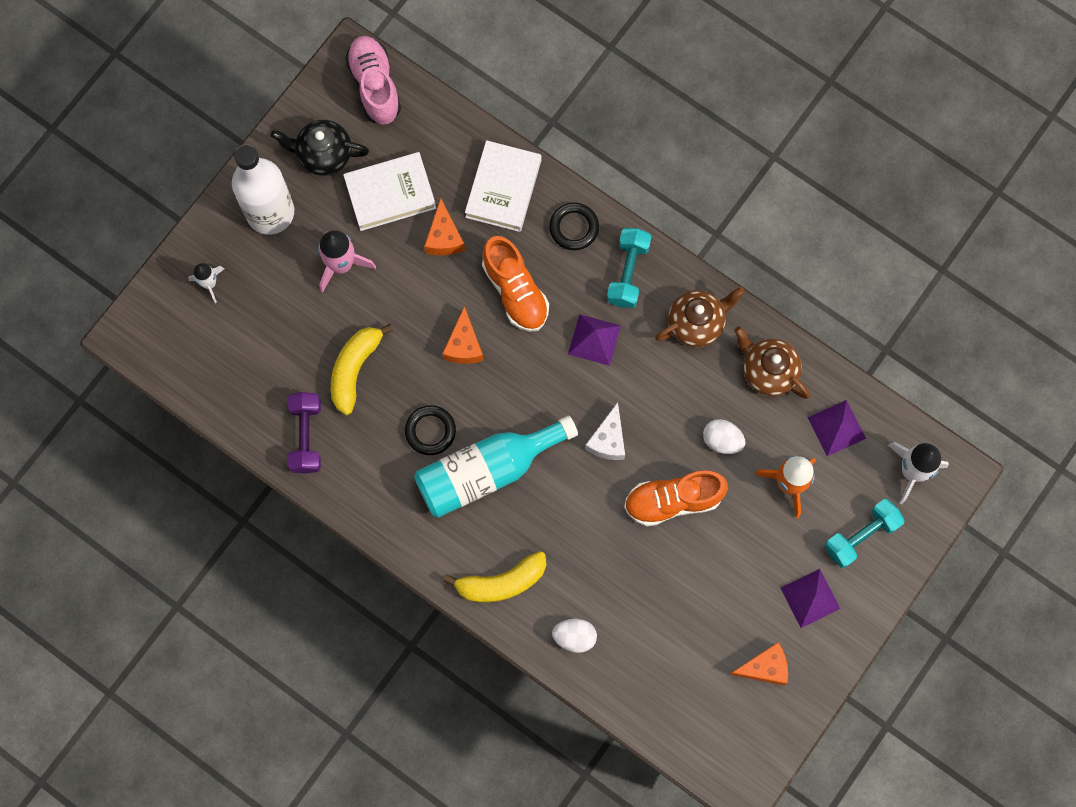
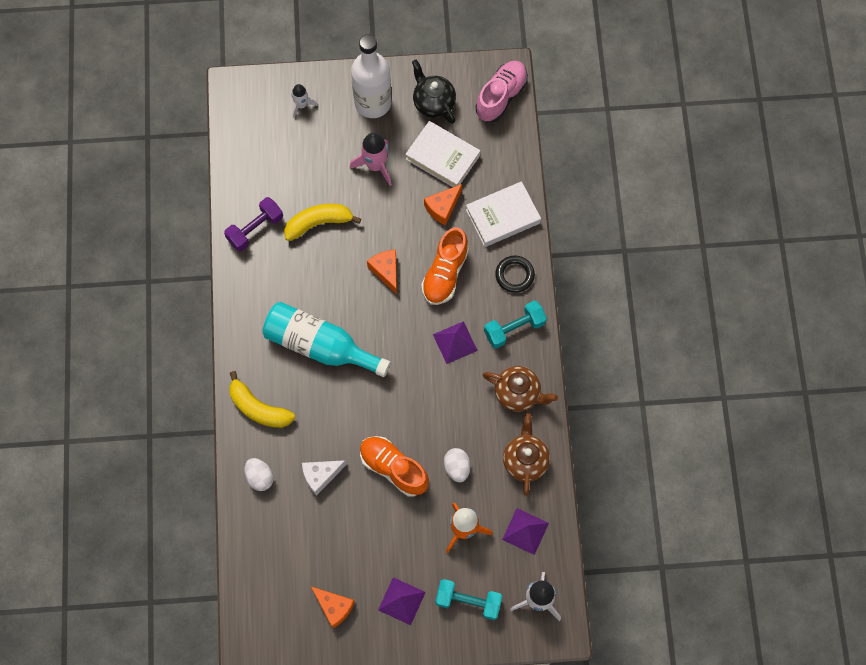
camera: 50 degrees right, 5 degrees down
(430, 431) = (317, 294): black ring -> none
(464, 345) = (386, 271): orange cheese -> orange cheese turned 105 degrees clockwise
(608, 440) = (399, 400): white cheese -> white cheese (321, 476)

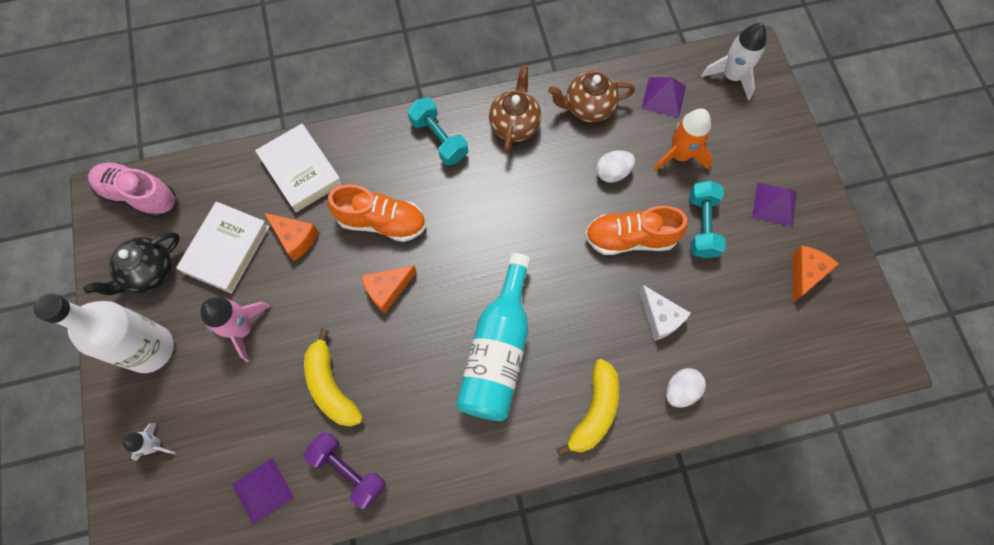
camera: 100 degrees left, 0 degrees up
(393, 468) = (630, 238): orange shoe -> orange shoe turned 60 degrees clockwise
(455, 342) = (466, 198): purple pyramid -> purple pyramid (262, 491)
(468, 601) = (753, 139): turquoise dumbbell -> turquoise dumbbell (702, 225)
(514, 275) = (374, 148): black ring -> none

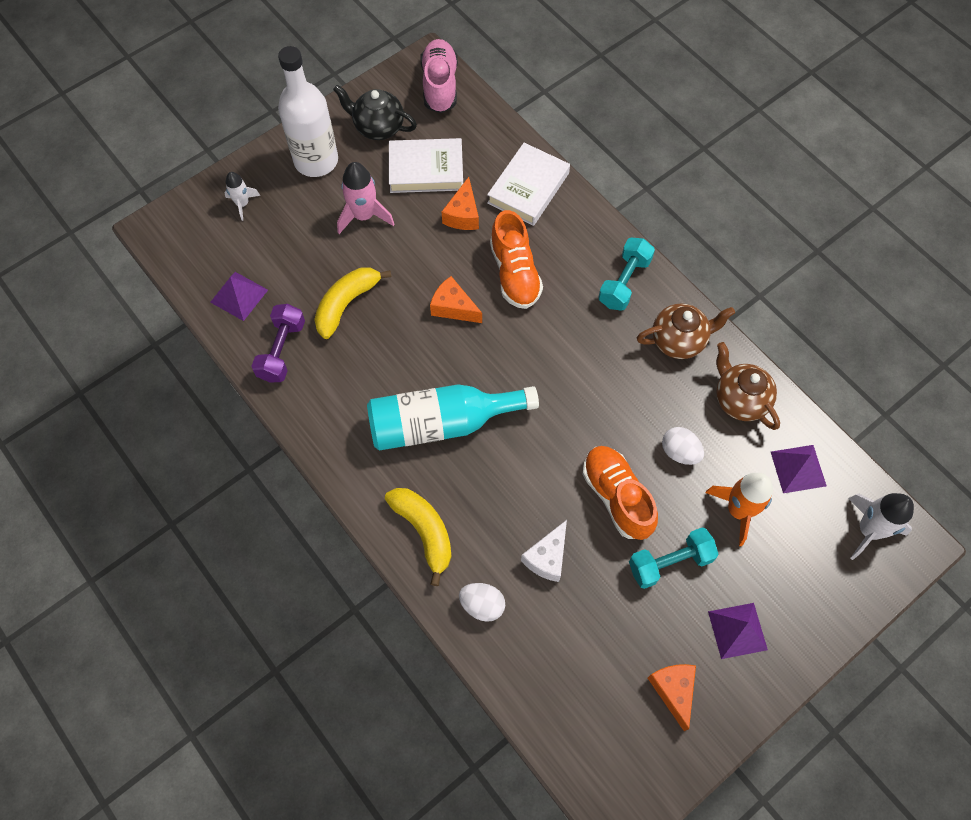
camera: 65 degrees right, 5 degrees down
(594, 411) = (424, 531): yellow banana -> yellow banana turned 120 degrees counterclockwise
(805, 273) = (673, 690): orange cheese -> orange cheese turned 105 degrees counterclockwise

